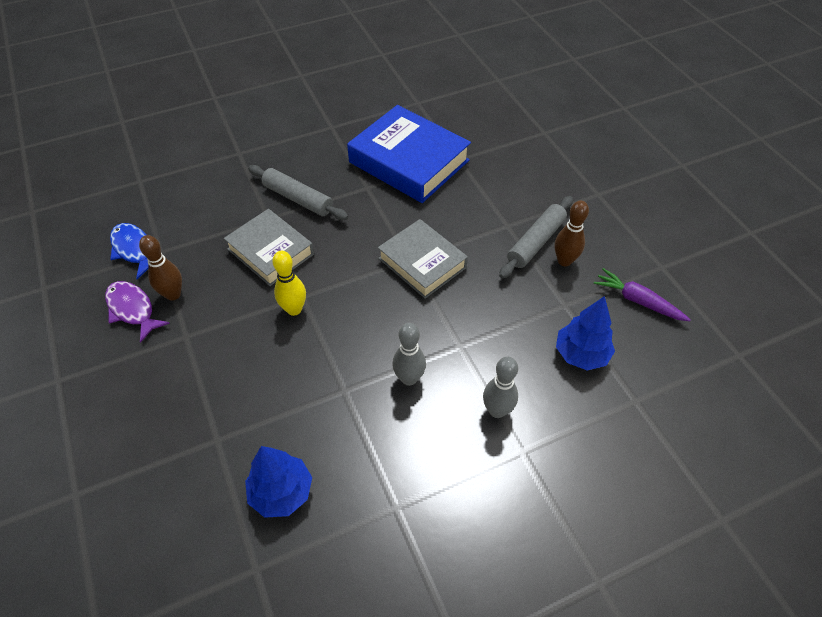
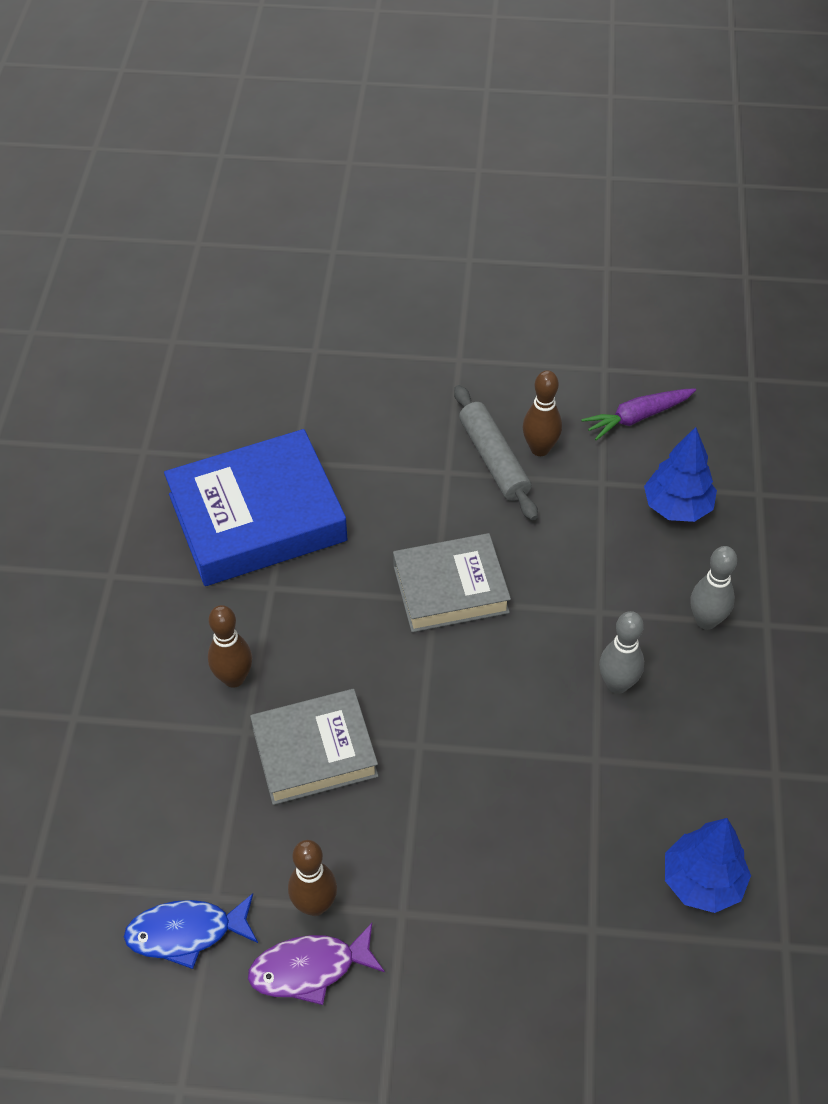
camera: 60 degrees left, 0 degrees up
(294, 309) = (437, 763): yellow bowling pin -> none
(298, 199) = (234, 678): grey rolling pin -> brown bowling pin

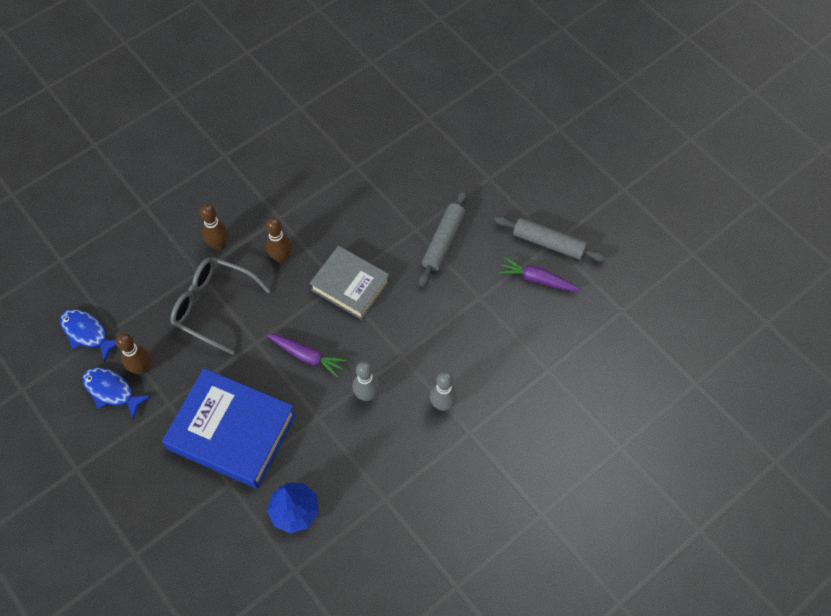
camera: 45 degrees right, 10 degrees up
(257, 517) = (310, 179): blue book -> blue book (232, 431)
(309, 969) = (111, 391): purple fish -> blue fish
(314, 752) = (213, 306): grey book -> grey glasses
(499, 705) = (307, 356): none -> purple carrot
(540, 449) = (471, 254): brown bowling pin -> brown bowling pin (281, 257)
(602, 374) = (548, 243): none -> grey rolling pin
(677, 507) = (499, 340): blue tree -> none

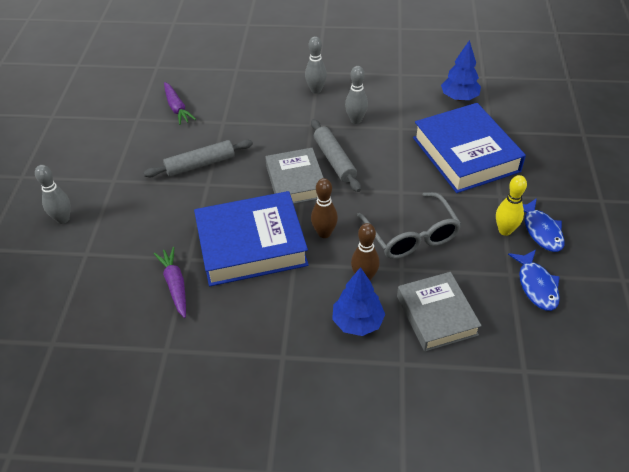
camera: 135 degrees left, 15 degrees down
(142, 368) = (505, 230): brown bowling pin -> yellow bowling pin
(145, 255) = (436, 315): none -> grey book
(196, 210) = (357, 322): none -> blue tree
(307, 356) = (372, 162): purple carrot -> purple carrot (175, 285)
(324, 208) = (251, 245): none -> blue book
(479, 125) = (63, 219): none -> grey bowling pin
(548, 243) = (140, 120): grey rolling pin -> grey rolling pin (334, 160)

